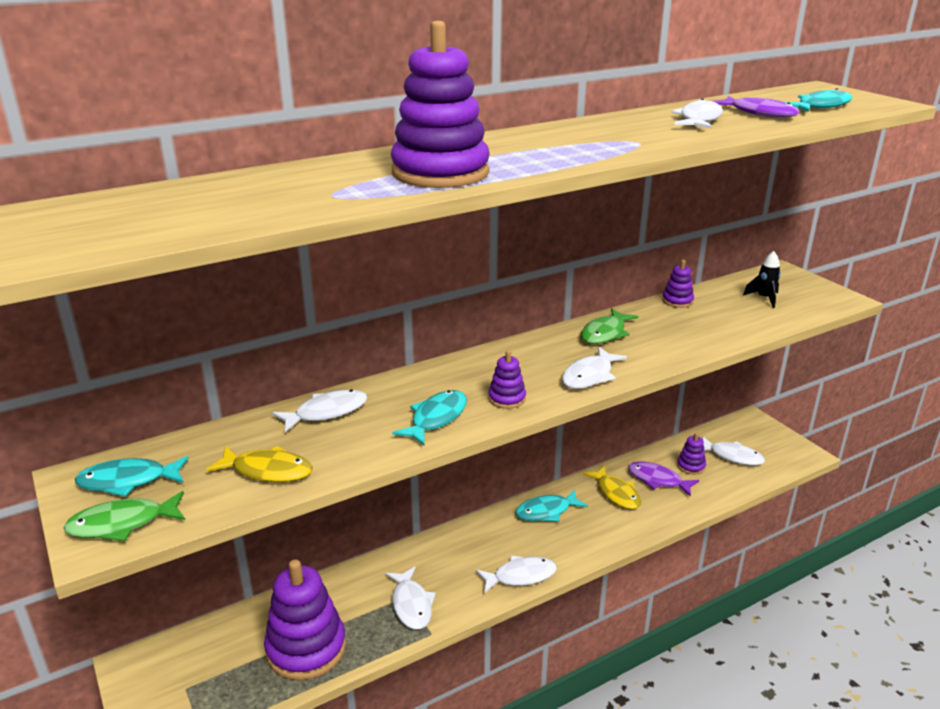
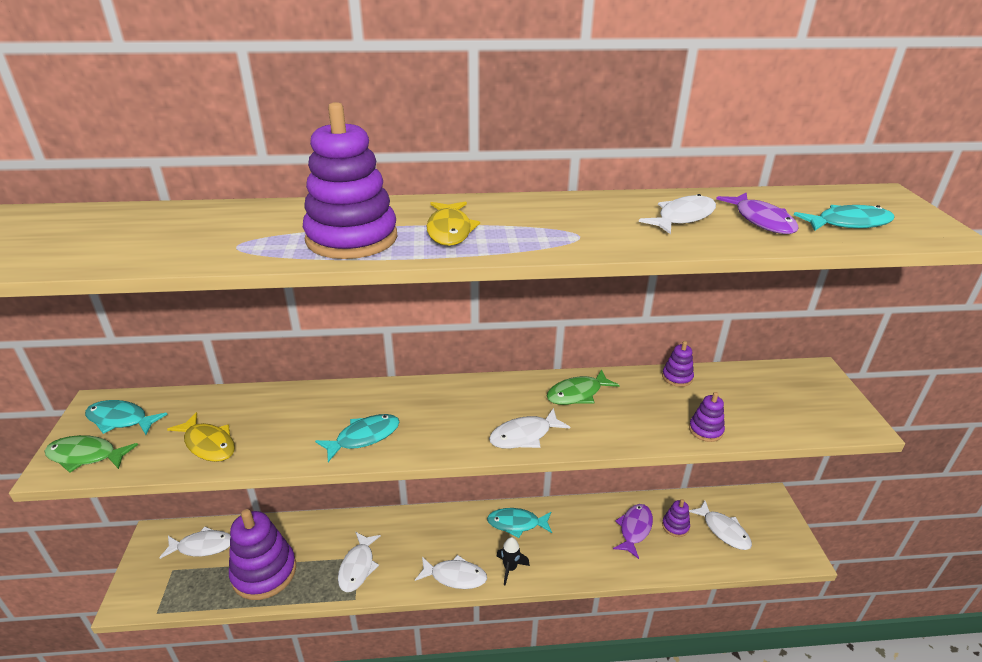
camera: 25 degrees right, 5 degrees up
(326, 412) = (292, 403): white fish -> white fish (202, 546)
(507, 398) = (435, 436): purple stacking toy -> purple stacking toy (705, 430)
(616, 493) = (587, 528): yellow fish -> yellow fish (449, 230)
(658, 480) = (634, 529): purple fish -> purple fish turned 60 degrees clockwise
(764, 298) = (770, 399): black rocket -> black rocket (510, 568)

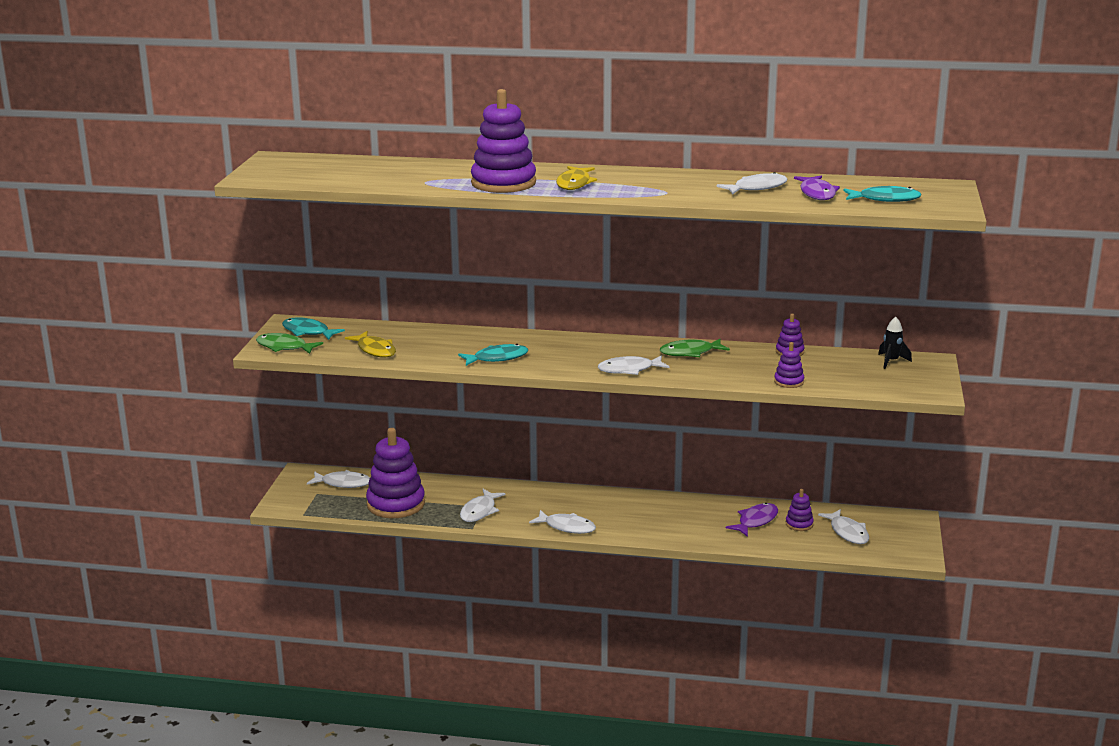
camera: 15 degrees right, 10 degrees down
(510, 568) = (620, 529): black rocket -> black rocket (891, 361)
(517, 524) = (639, 504): turquoise fish -> none

